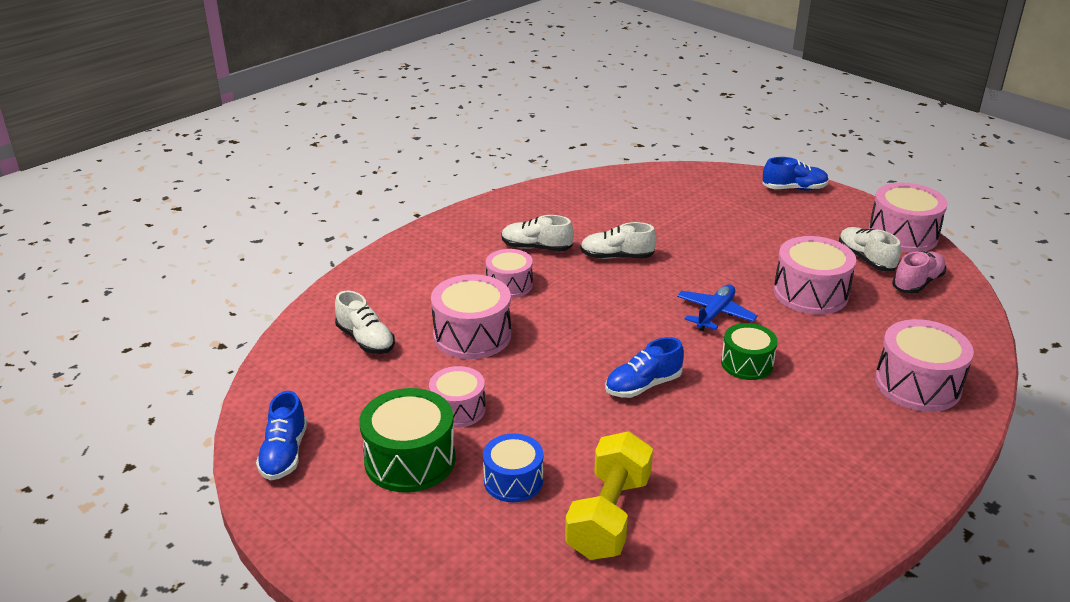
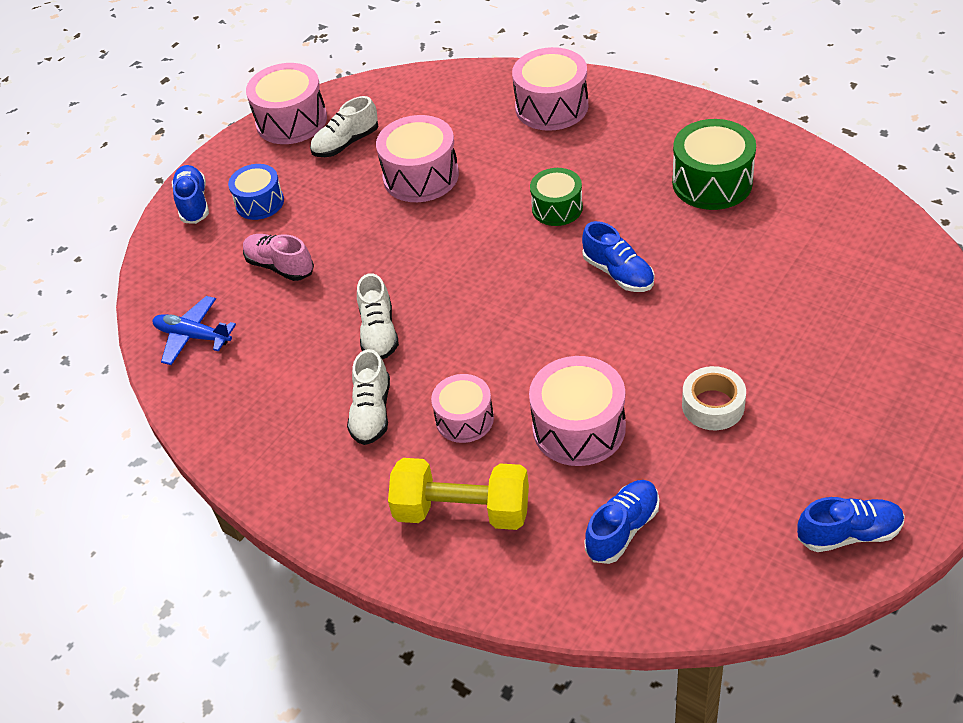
camera: 95 degrees left, 15 degrees up
(366, 340) = (622, 529): white shoe -> blue shoe
(410, 460) = (805, 422): green drum -> green drum (712, 182)
(458, 409) = (713, 405): pink drum -> white tape
(513, 480) = (796, 338): blue drum -> blue drum (259, 202)
(609, 516) = (807, 267): yellow dumbbell -> yellow dumbbell (462, 511)
(715, 314) = (477, 238): blue plane -> blue plane (193, 336)
(917, 283) = (384, 110): pink shoe -> pink shoe (280, 266)

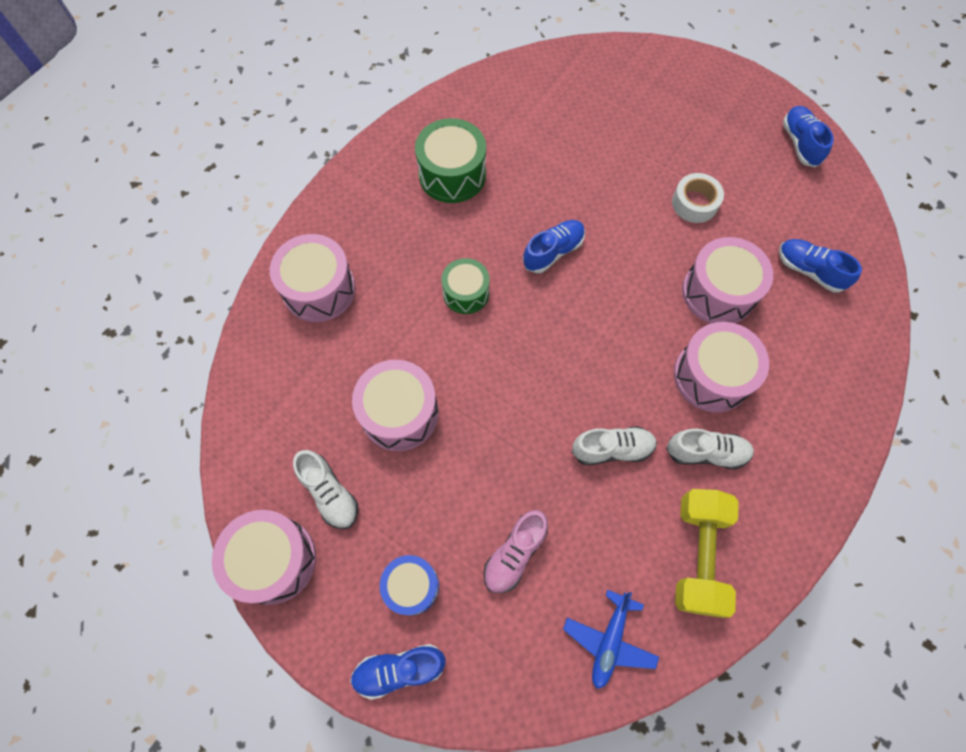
camera: 95 degrees left, 20 degrees up
(462, 511) = (803, 379): yellow dumbbell -> yellow dumbbell (698, 555)
(464, 419) = (711, 376): pink drum -> pink drum, size x1.56

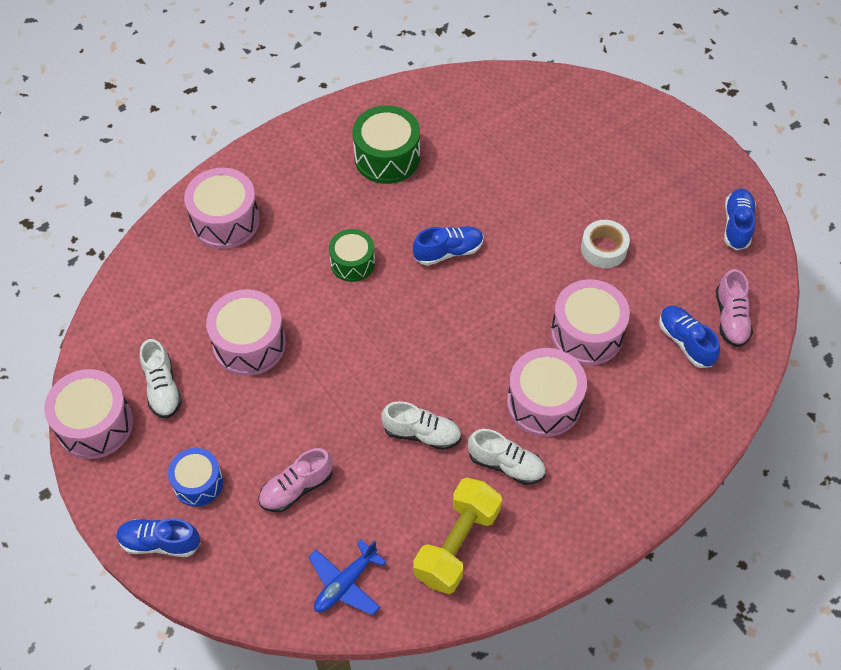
camera: 20 degrees right, 10 degrees down
(837, 234) = (731, 318): none -> pink shoe

